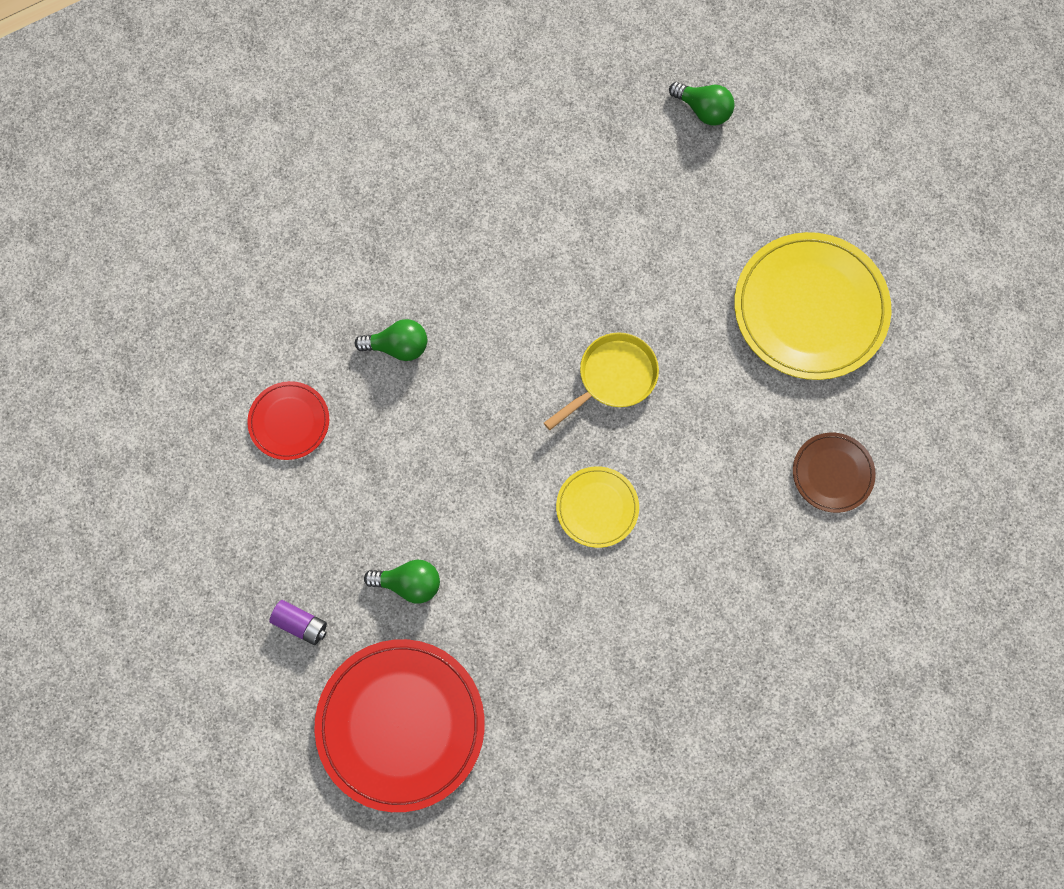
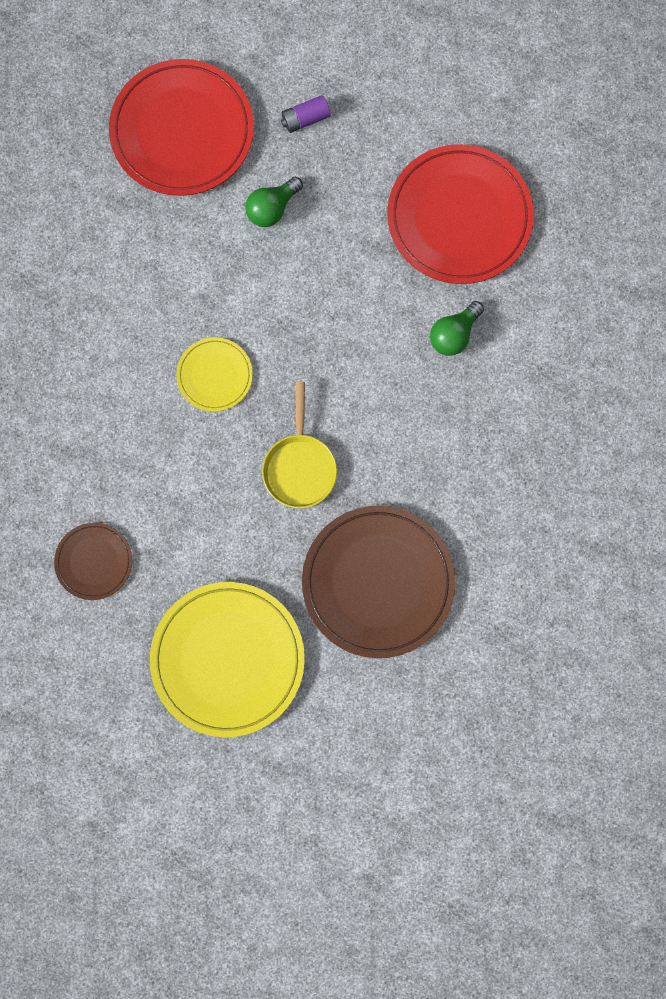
camera: 130 degrees right, 5 degrees up
(289, 422) = (459, 217): red plate -> red plate, size x1.95
(651, 247) = (378, 582): none -> brown plate
(703, 110) = (459, 725): green light bulb -> none

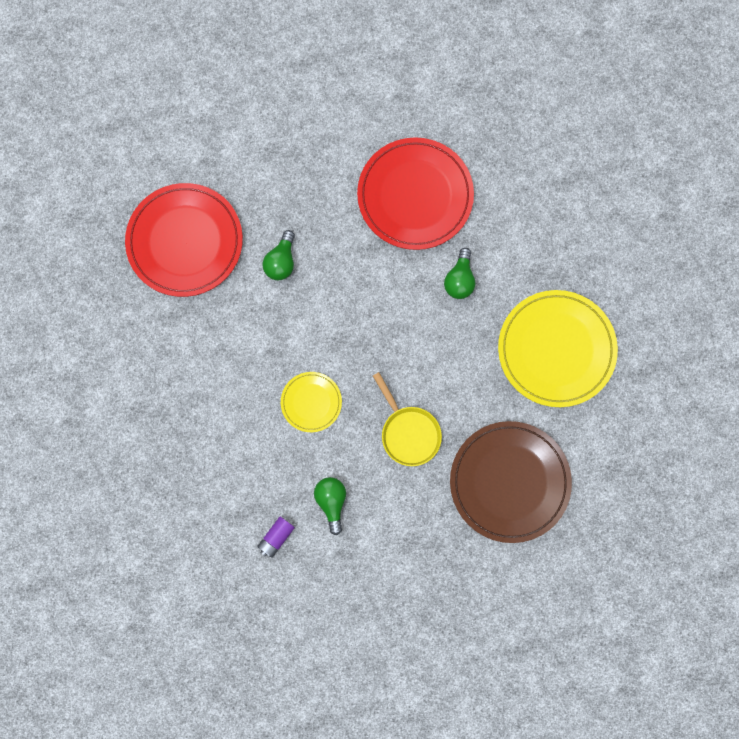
camera: 30 degrees left, 0 degrees up
(94, 562) = (305, 582): brown plate -> none
(173, 493) = (331, 502): none -> green light bulb
(227, 659) = (438, 596): yellow plate -> yellow plate (556, 349)
(305, 119) = (267, 185): purple battery -> purple battery (276, 537)

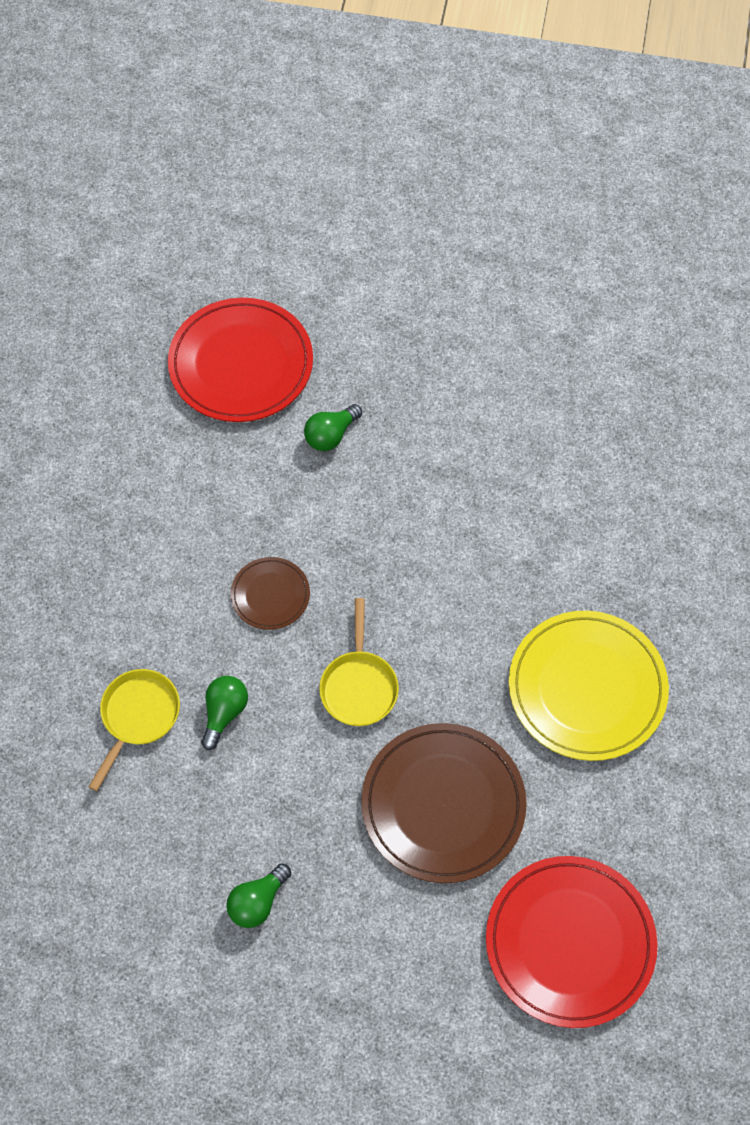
camera: 30 degrees right, 15 degrees down
(276, 537) = (138, 717): purple battery -> yellow pan
(311, 402) = (270, 595): yellow plate -> brown plate
(415, 195) = (521, 443): red plate -> red plate (570, 942)
(460, 280) = (518, 555): green light bulb -> green light bulb (257, 902)

